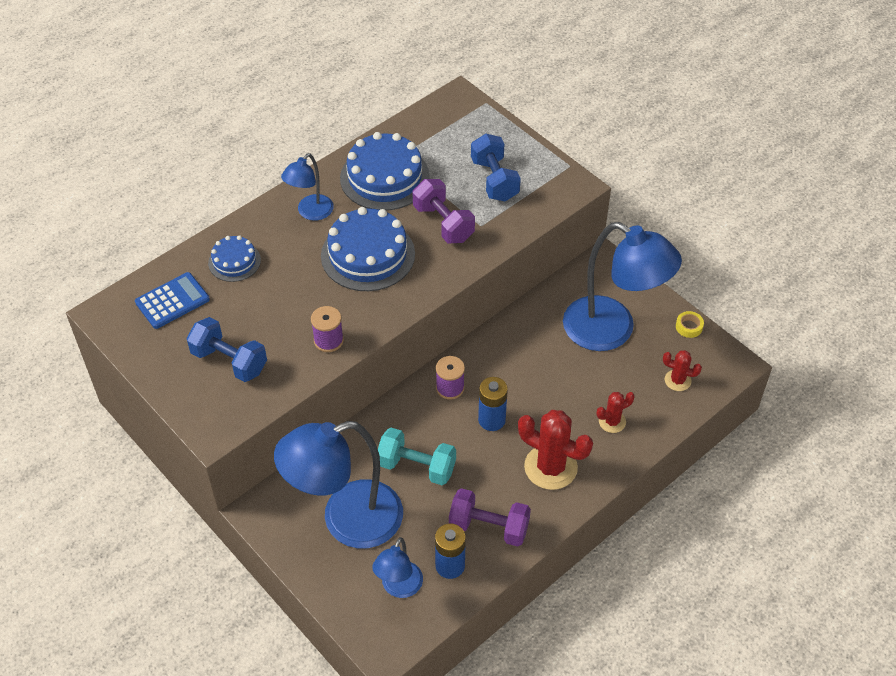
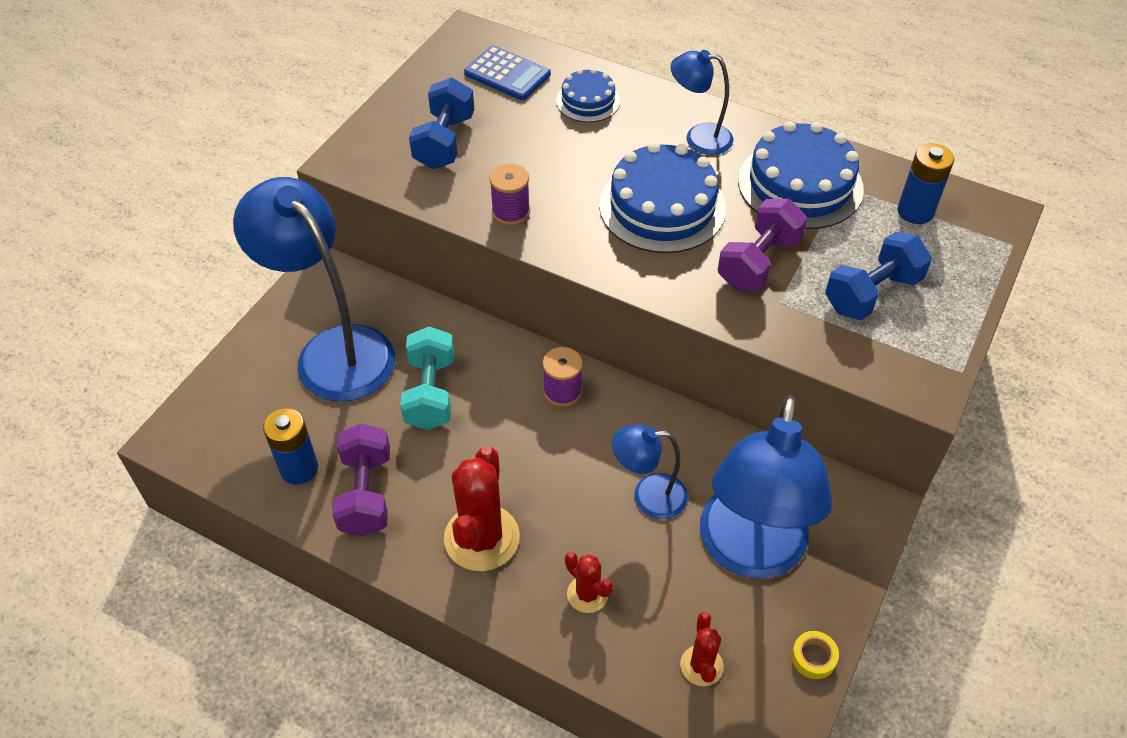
camera: 70 degrees right, 0 degrees up
(399, 588) = (256, 427): blue lamp -> blue lamp (648, 496)
(491, 420) = (531, 450): blue battery -> blue battery (915, 212)

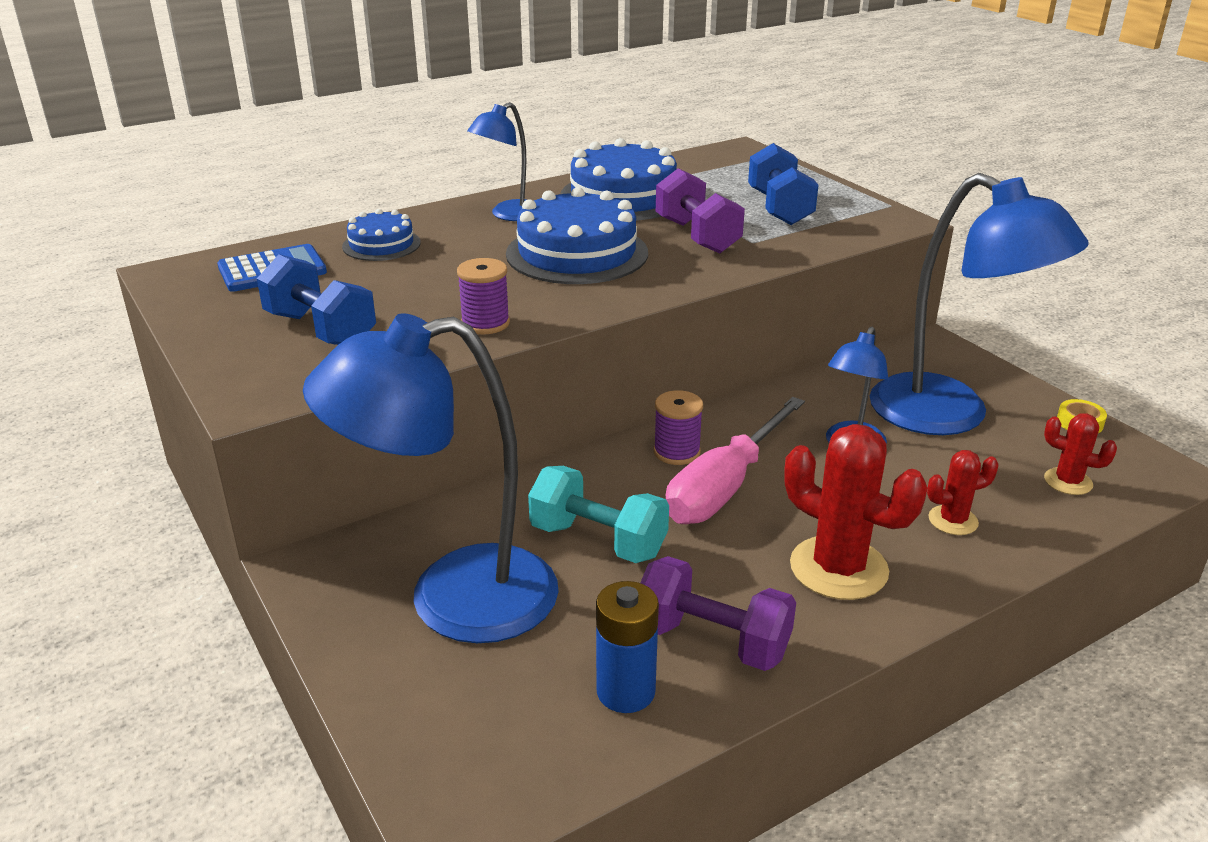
camera: 60 degrees left, 20 degrees down
(537, 437) = (725, 486): none -> pink screwdriver
(915, 212) = (706, 170): blue battery -> none

